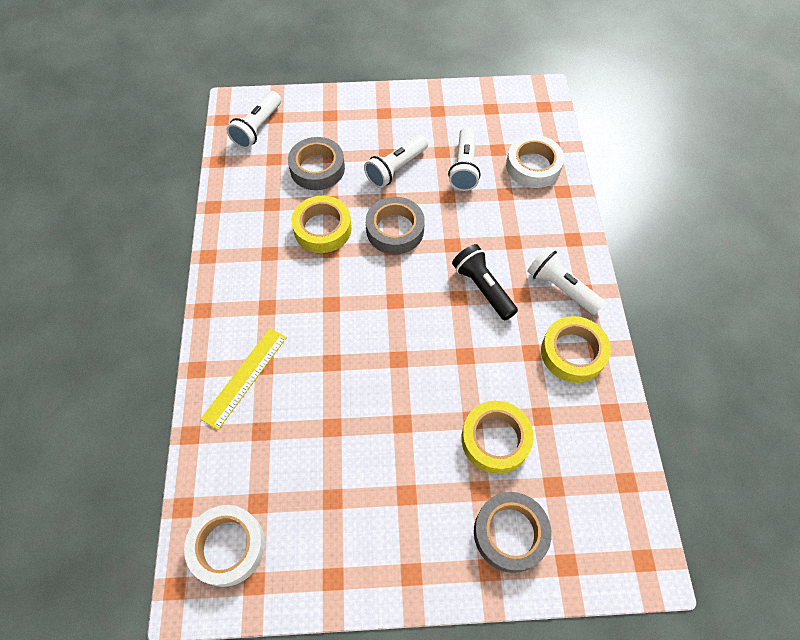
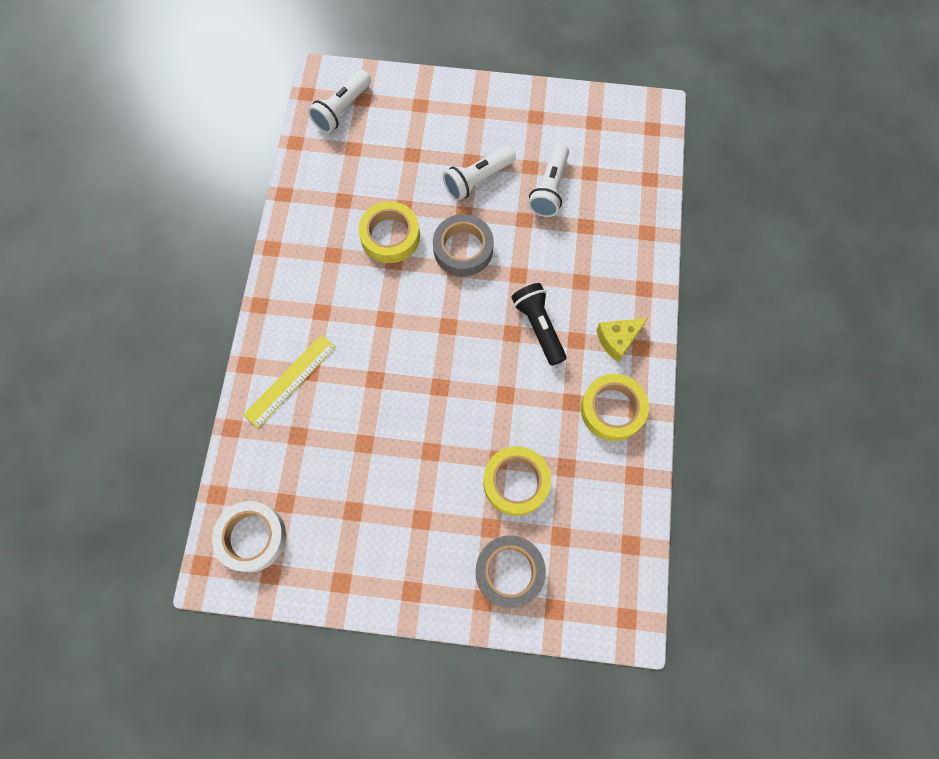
camera: 10 degrees right, 10 degrees up
(317, 168) = (396, 166): grey tape -> none
(533, 166) = (623, 199): white tape -> none
(561, 288) = (617, 340): white flashlight -> yellow cheese

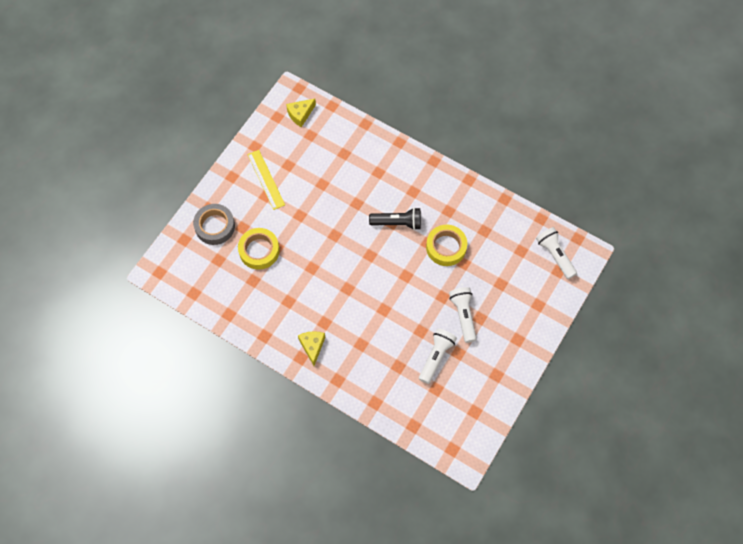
camera: 115 degrees right, 5 degrees down
(252, 537) = (300, 114): white tape -> yellow cheese
(290, 380) = (378, 161): yellow ruler -> yellow ruler (266, 179)
(463, 249) = (417, 285): grey tape -> none
(538, 327) = (343, 305): black flashlight -> black flashlight (397, 223)
(549, 189) = (436, 357): white flashlight -> white flashlight turned 75 degrees clockwise
(612, 409) = (272, 321): yellow tape -> none

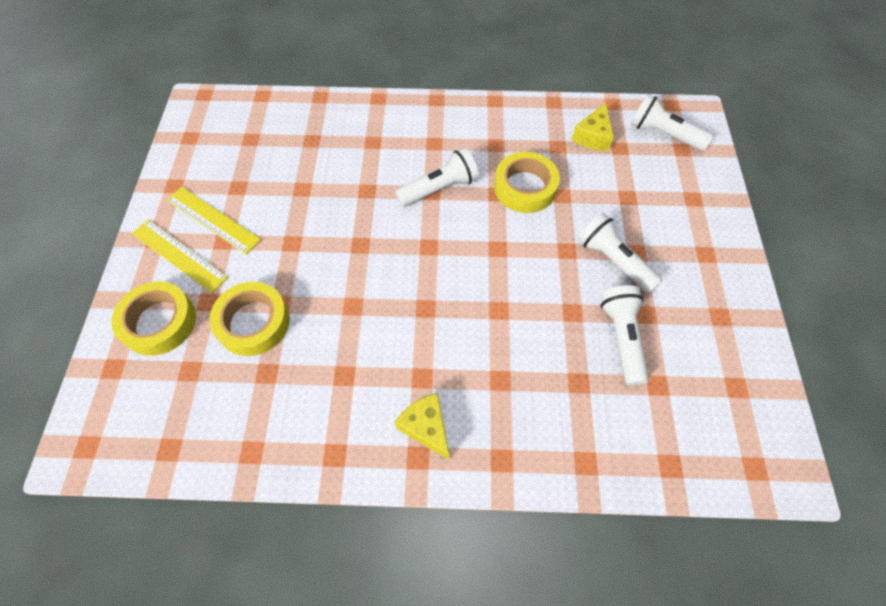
camera: 30 degrees left, 5 degrees down
(215, 226) = (159, 322): grey tape -> yellow tape
(240, 192) = (179, 255): none -> yellow ruler
(300, 114) = (222, 122): yellow cheese -> yellow cheese (593, 137)
(397, 223) = (439, 188): black flashlight -> white flashlight

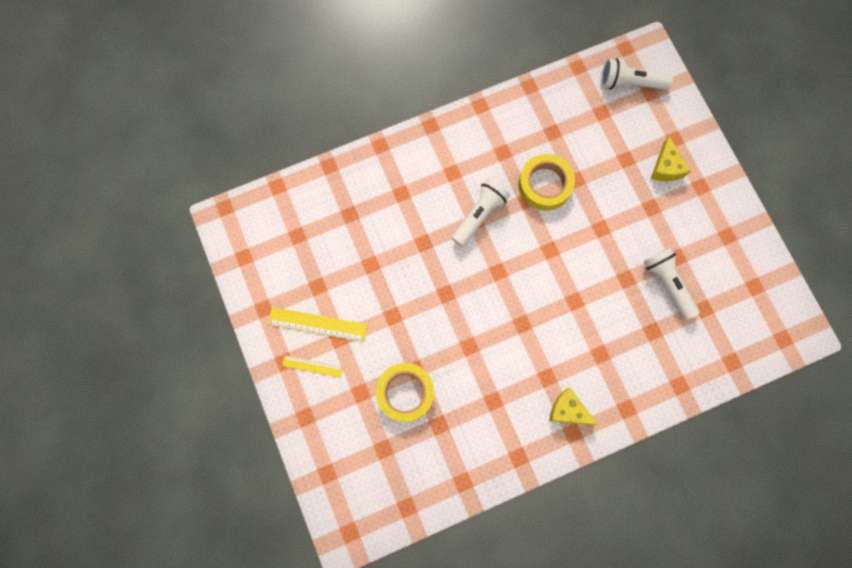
camera: 25 degrees left, 15 degrees up
(159, 322) = (336, 425): yellow tape -> none
(179, 255) = (312, 366): yellow ruler -> yellow ruler, size x0.60
(593, 137) = (576, 110): yellow cheese -> yellow cheese (666, 167)
(613, 261) = (638, 222): white flashlight -> none

